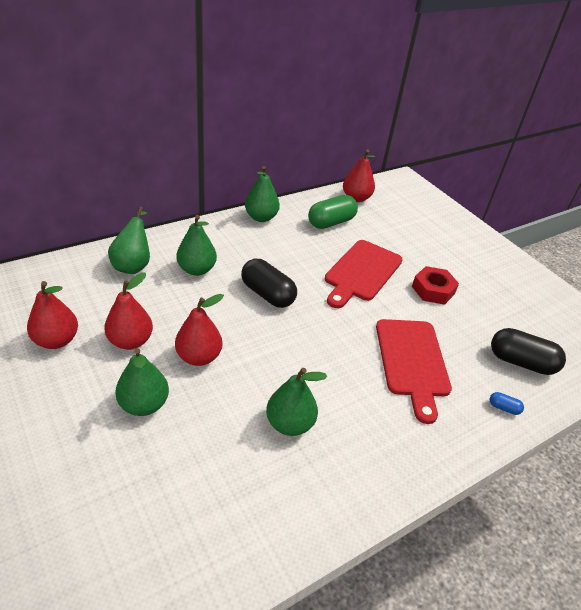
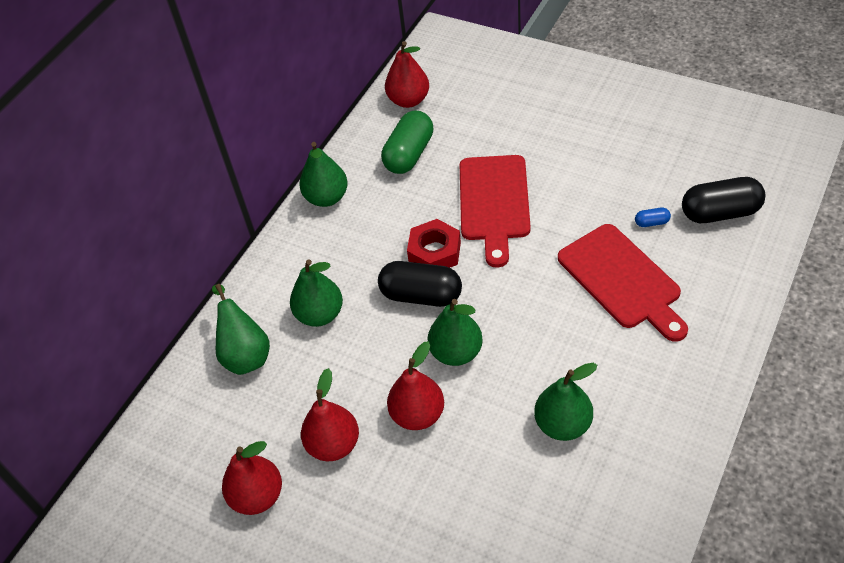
camera: 20 degrees left, 10 degrees up
(144, 404) = (413, 500): green pear -> green pear (456, 352)
(433, 290) = (581, 178): red nut -> red nut (434, 252)
(503, 408) = (736, 276): blue capsule -> blue capsule (651, 222)

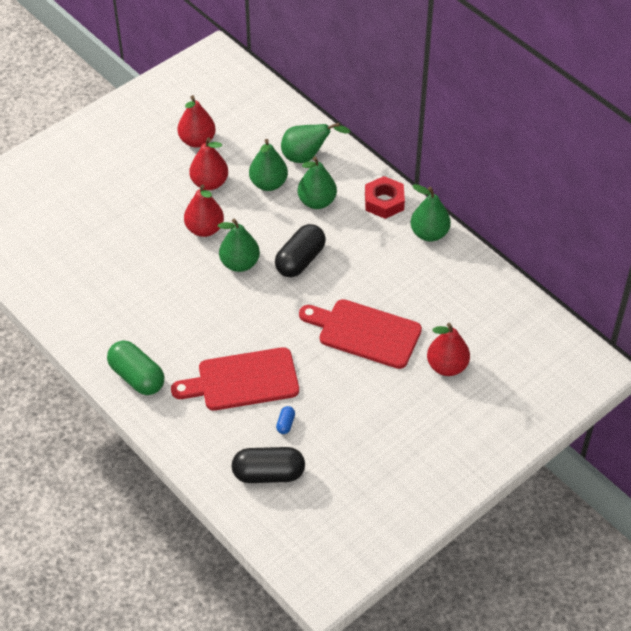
camera: 105 degrees right, 0 degrees up
(408, 100) = (517, 317): red pear -> red pear (447, 366)
(409, 154) = (449, 297): green capsule -> green capsule (137, 377)
(434, 252) = (336, 280): red nut -> red nut (384, 202)
(563, 424) = (150, 299): green pear -> green pear (268, 184)
(720, 213) = (268, 474): black capsule -> black capsule turned 75 degrees clockwise

